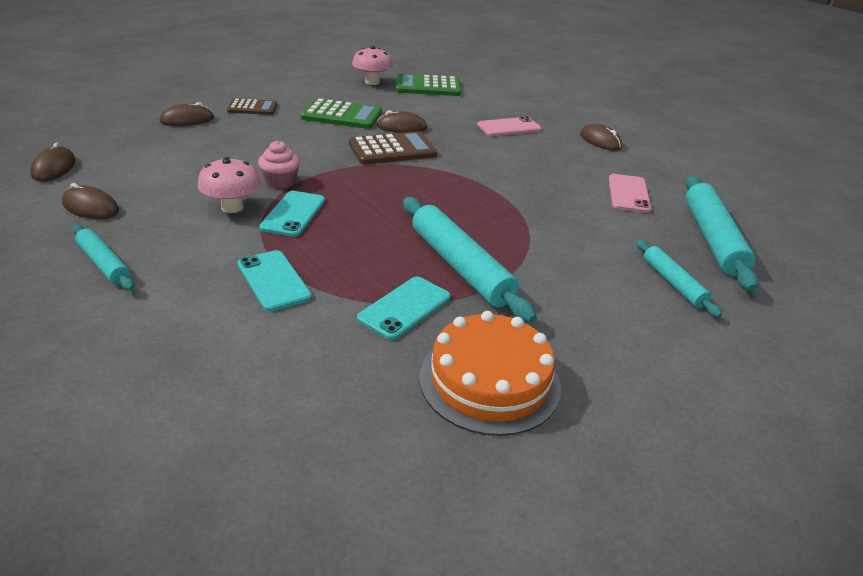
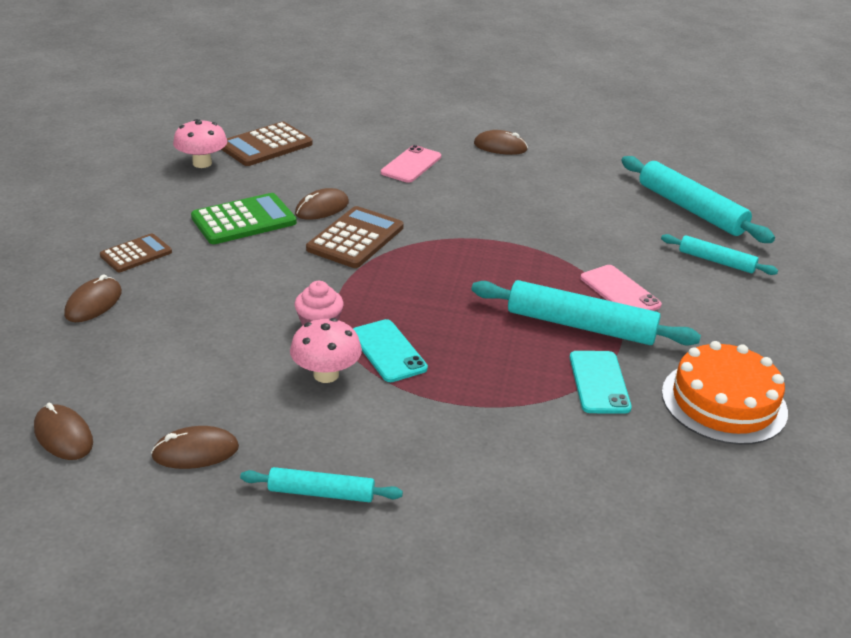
camera: 40 degrees left, 0 degrees up
(273, 281) = (479, 419): turquoise phone -> none
(428, 86) = (266, 145): green calculator -> brown calculator
(629, 194) = (591, 194): pink phone -> pink phone (620, 291)

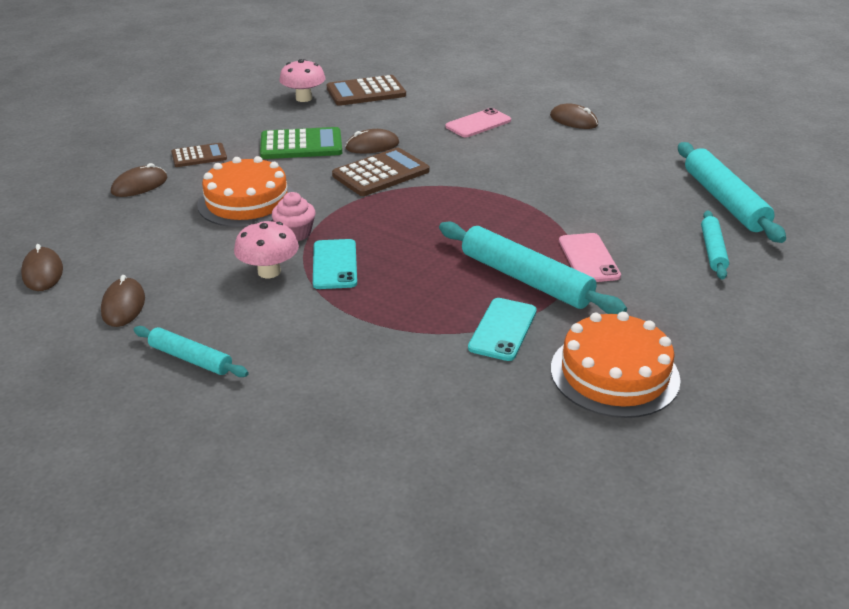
camera: 25 degrees right, 0 degrees up
(195, 452) = (123, 305): brown mouse -> brown mouse turned 75 degrees clockwise
(236, 299) = (247, 202): none -> orange cake
(716, 261) = (713, 250): turquoise rolling pin -> turquoise rolling pin turned 45 degrees clockwise

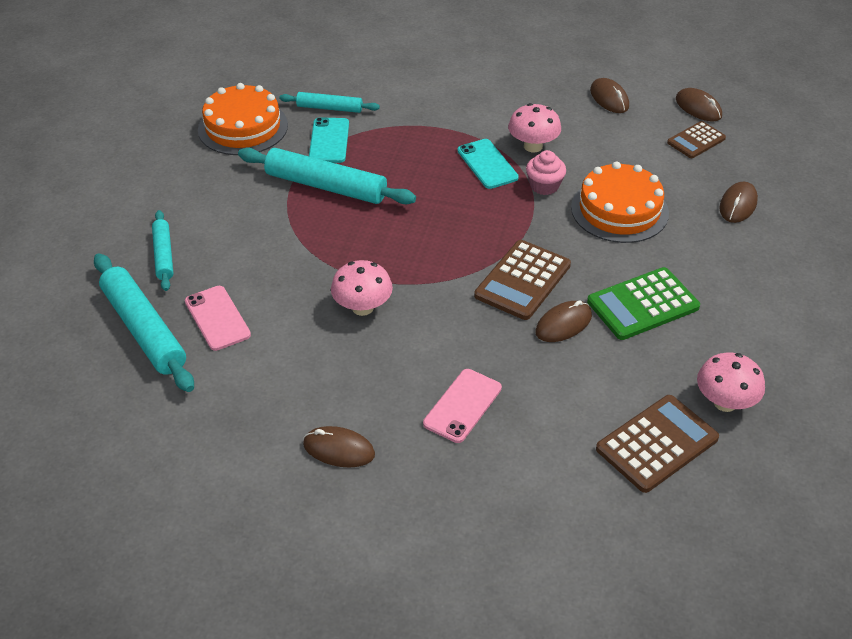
camera: 160 degrees right, 10 degrees up
(190, 358) = (526, 77): turquoise rolling pin -> turquoise rolling pin (329, 108)
(199, 156) = (730, 258): brown calculator -> brown calculator (696, 140)
(527, 181) = (362, 307): none -> pink mushroom
(589, 258) = (277, 219): pink phone -> pink phone (217, 318)

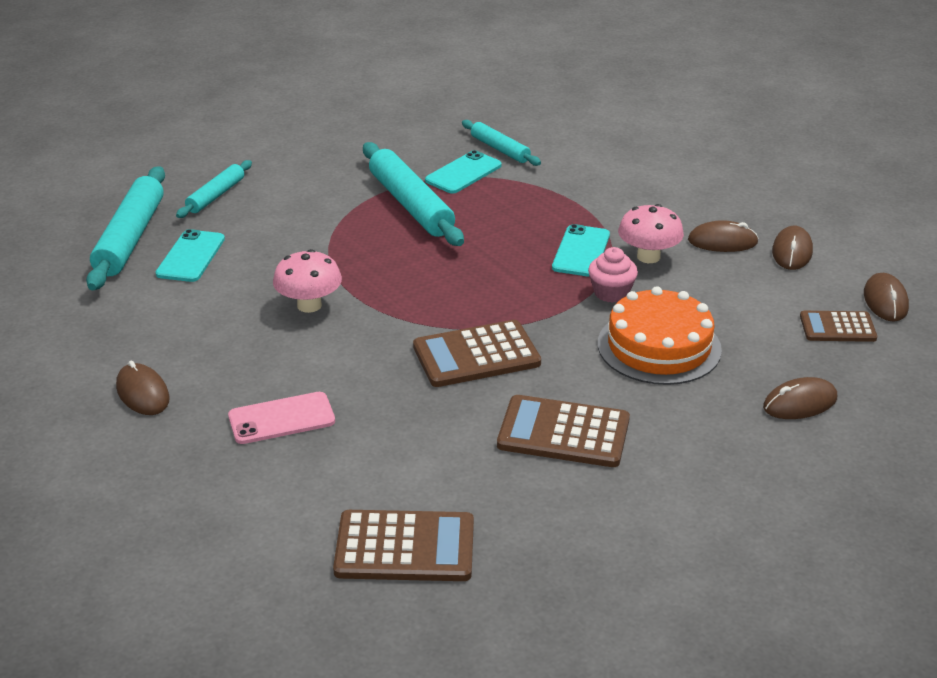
camera: 40 degrees right, 10 degrees down
(217, 318) = (190, 256): pink phone -> turquoise phone
(243, 127) = (406, 134): orange cake -> none
(563, 324) = (462, 407): brown mouse -> brown mouse (722, 241)
(643, 304) = (563, 433): green calculator -> brown calculator
(725, 402) = (523, 555): pink mushroom -> none

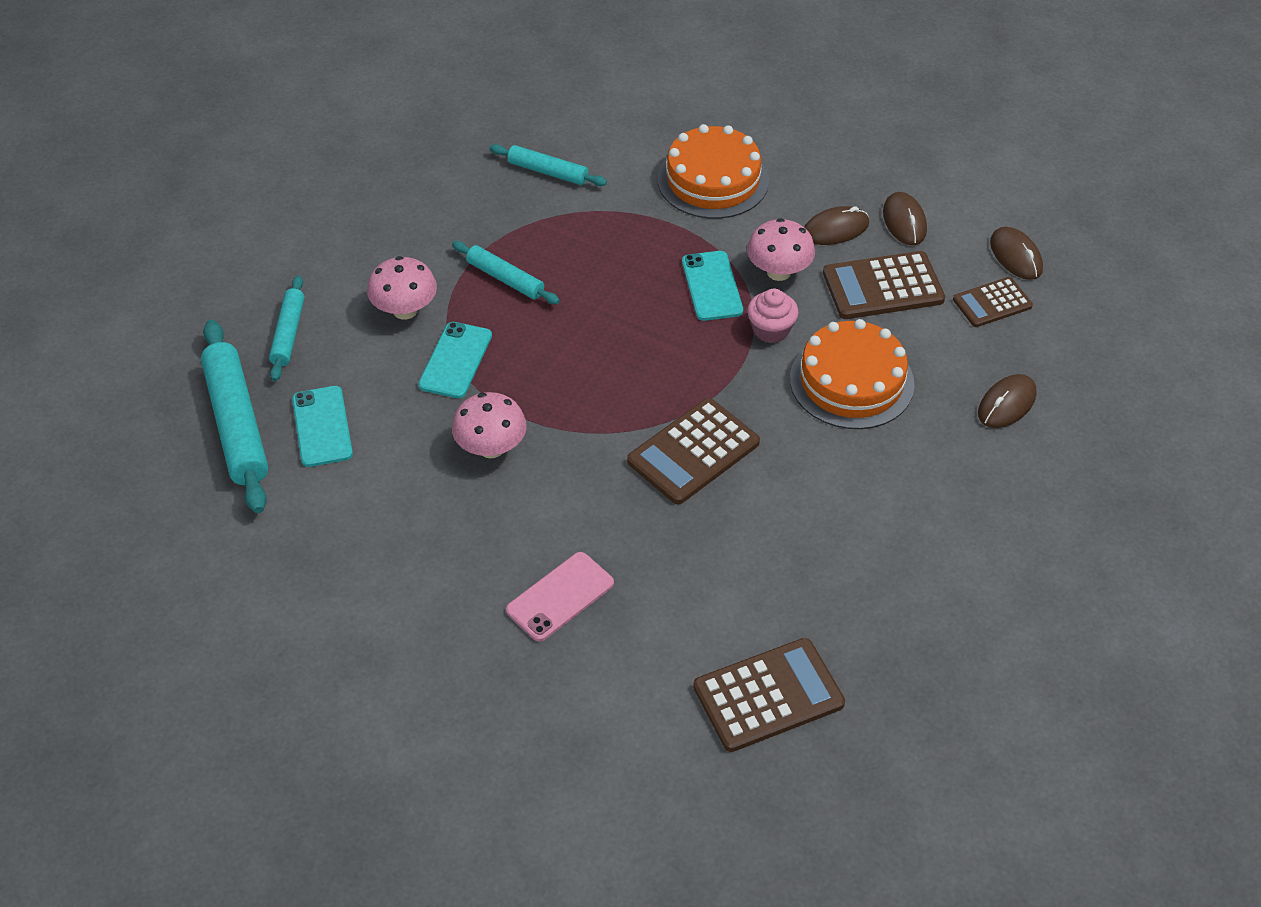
camera: 25 degrees left, 15 degrees up
(143, 393) = (401, 618): brown mouse -> none
(315, 204) = (405, 310): none -> pink mushroom
(411, 204) = (505, 279): turquoise rolling pin -> turquoise rolling pin, size x0.57
(463, 173) = (531, 217): turquoise phone -> turquoise phone (455, 360)
(563, 433) = (827, 514): brown calculator -> brown calculator (883, 287)
(636, 185) = (713, 180): none -> orange cake

